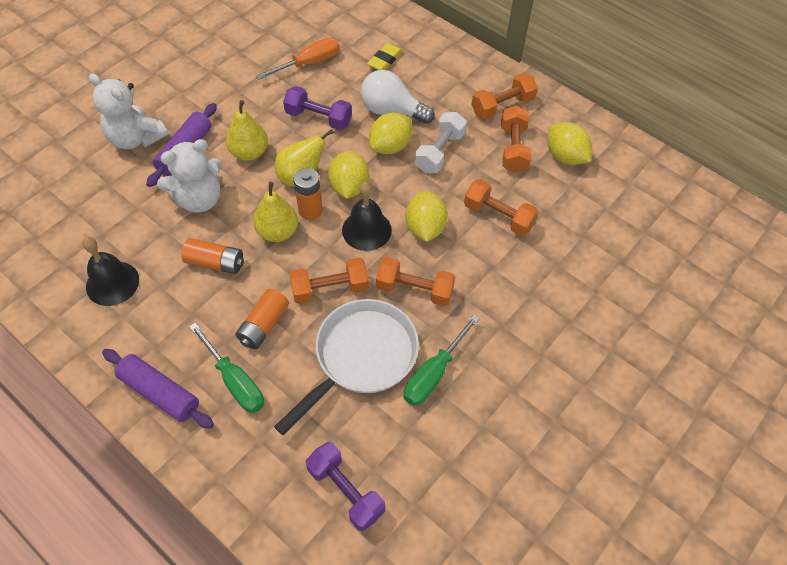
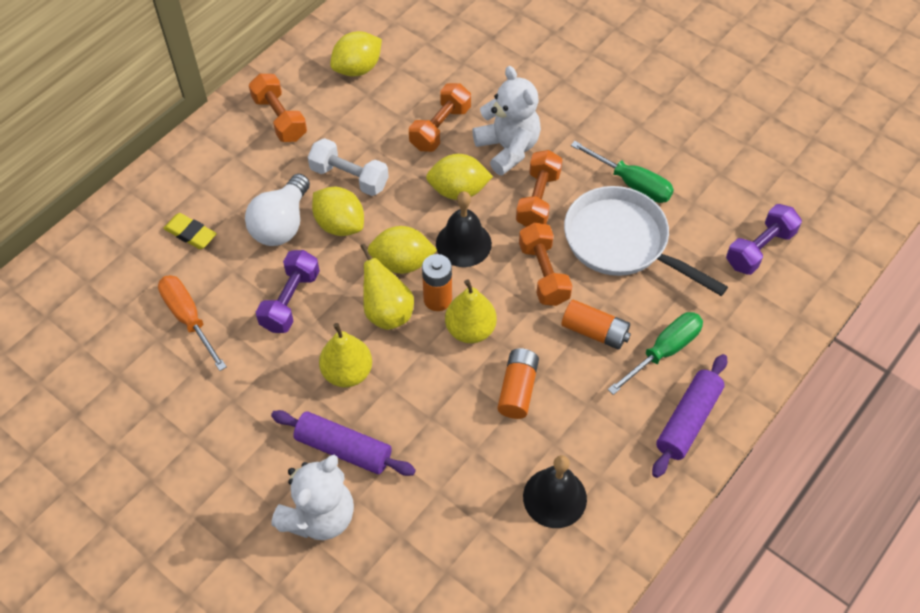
camera: 90 degrees left, 0 degrees up
(199, 199) = (424, 420): white teddy bear -> white teddy bear (508, 148)
(513, 148) = (345, 111): orange dumbbell -> none

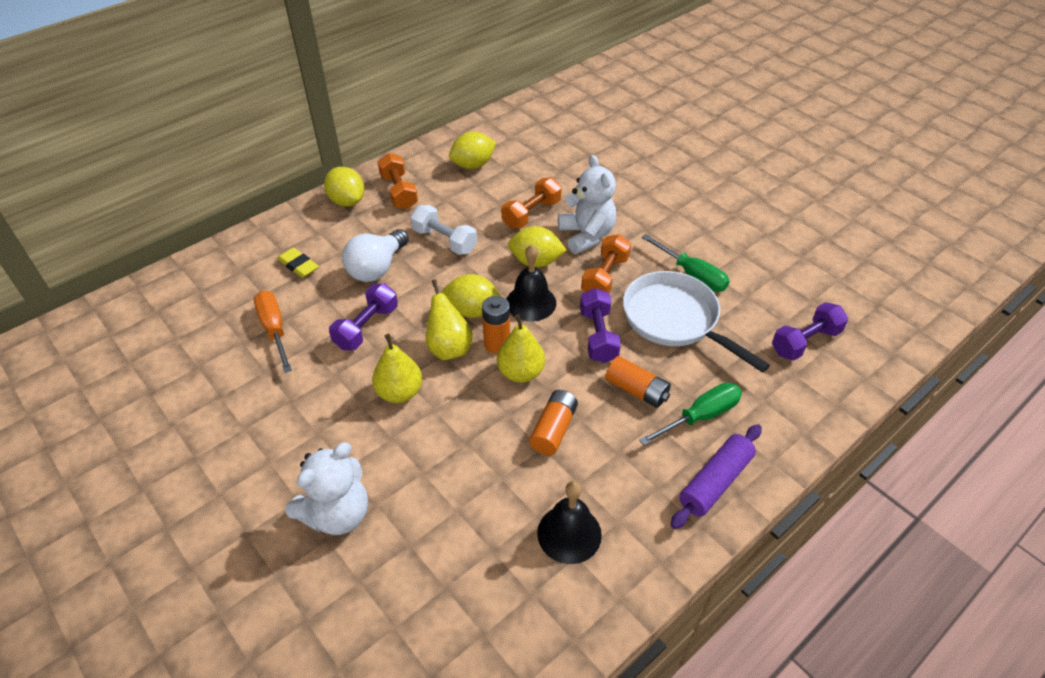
camera: 10 degrees right, 10 degrees down
(340, 224) = (426, 274): yellow lemon -> yellow lemon (347, 201)
(343, 449) = (377, 457): purple rolling pin -> none
(543, 274) = (598, 336): orange dumbbell -> purple dumbbell

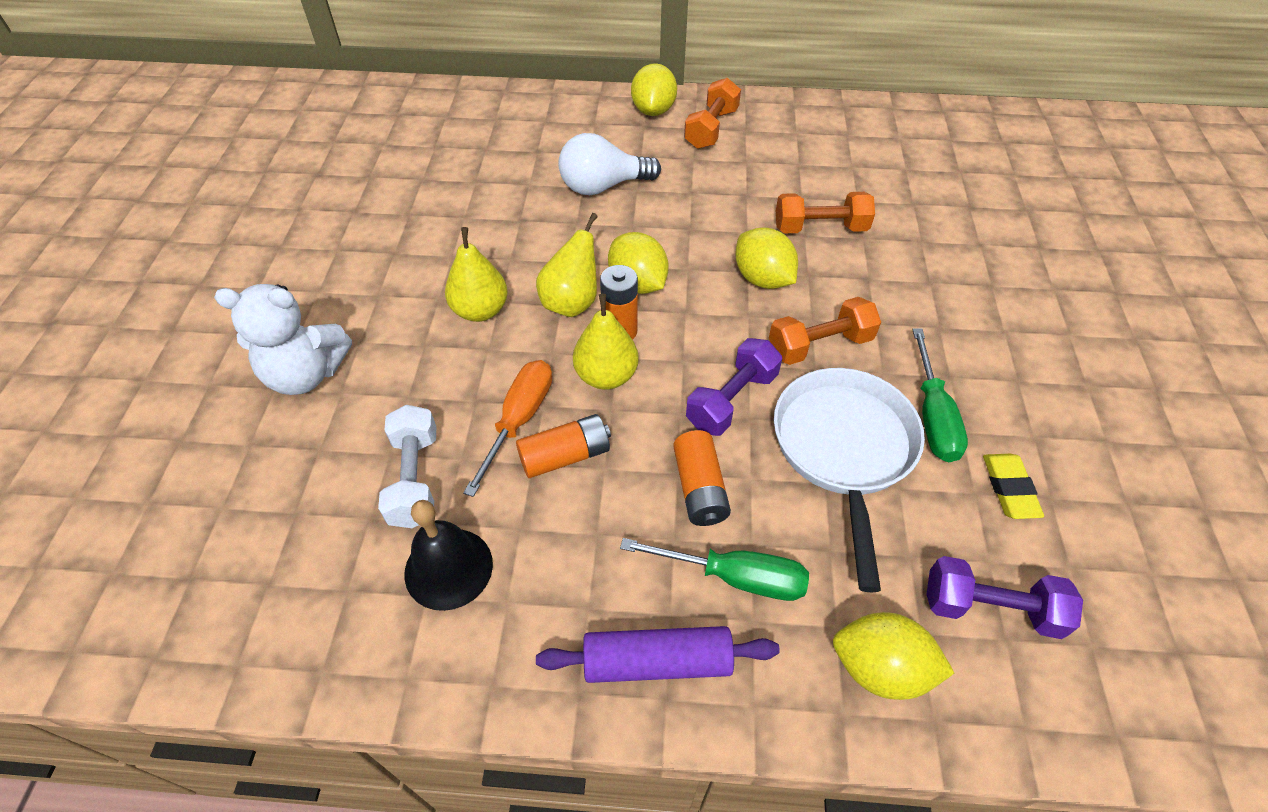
camera: 45 degrees right, 5 degrees up
(274, 329) = (457, 184): orange screwdriver -> orange screwdriver (519, 420)
(298, 265) = (542, 142): yellow eraser -> yellow eraser (1009, 488)
(366, 327) = (527, 233): purple dumbbell -> none
(444, 241) = (696, 200): white dumbbell -> white dumbbell (415, 478)
(473, 165) = (819, 144): yellow lemon -> yellow lemon (880, 668)
(531, 302) = (704, 316): black bell -> none
(586, 235) = (854, 288): white teddy bear -> none

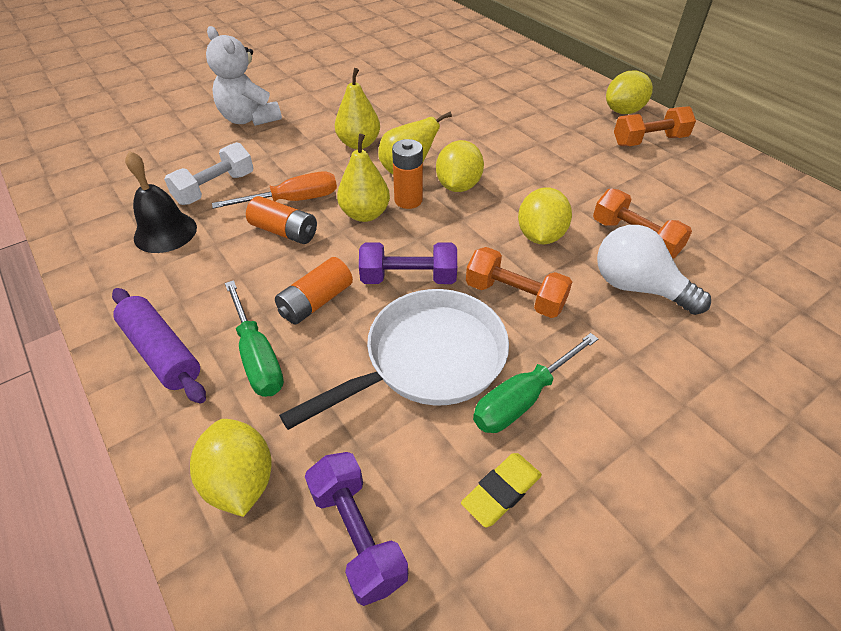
camera: 50 degrees right, 5 degrees down
(603, 186) = (522, 130): white light bulb -> white light bulb (637, 287)

